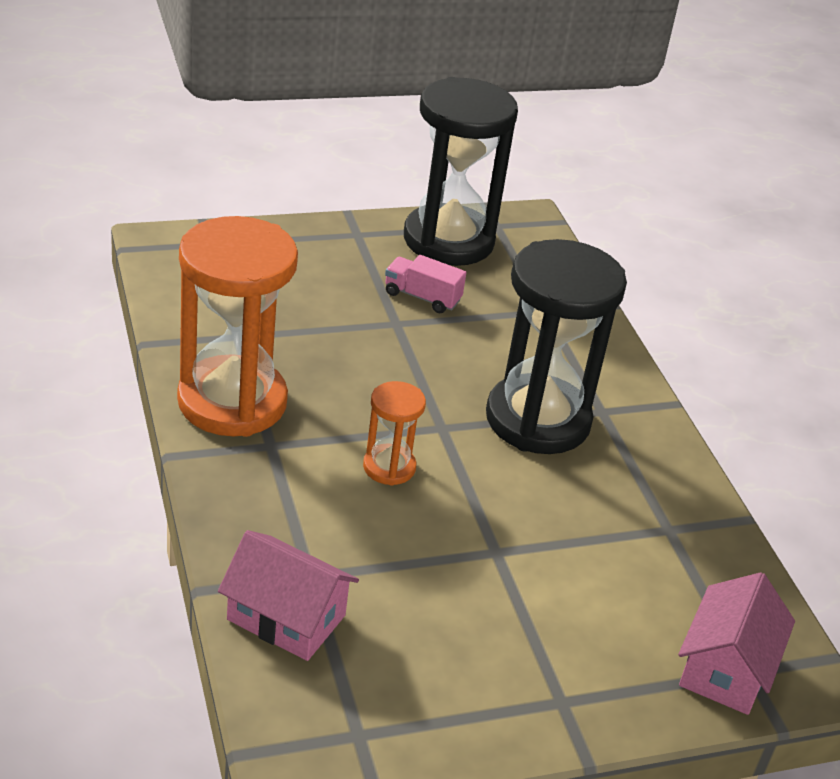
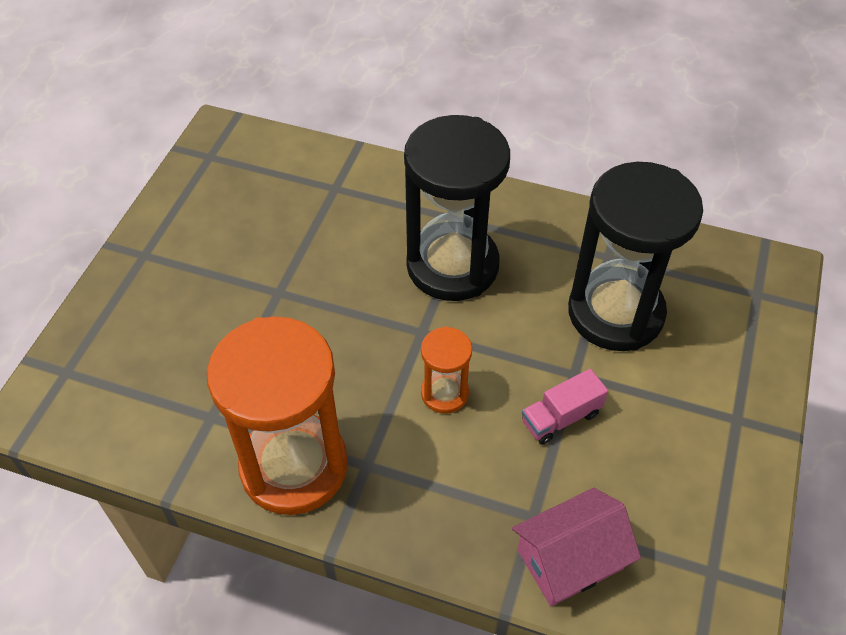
camera: 50 degrees left, 15 degrees up
(422, 297) = (260, 256): pink truck -> pink truck (561, 417)
(448, 240) = (203, 198): black hourglass -> black hourglass (615, 313)
(725, 668) = (749, 305): pink house -> none

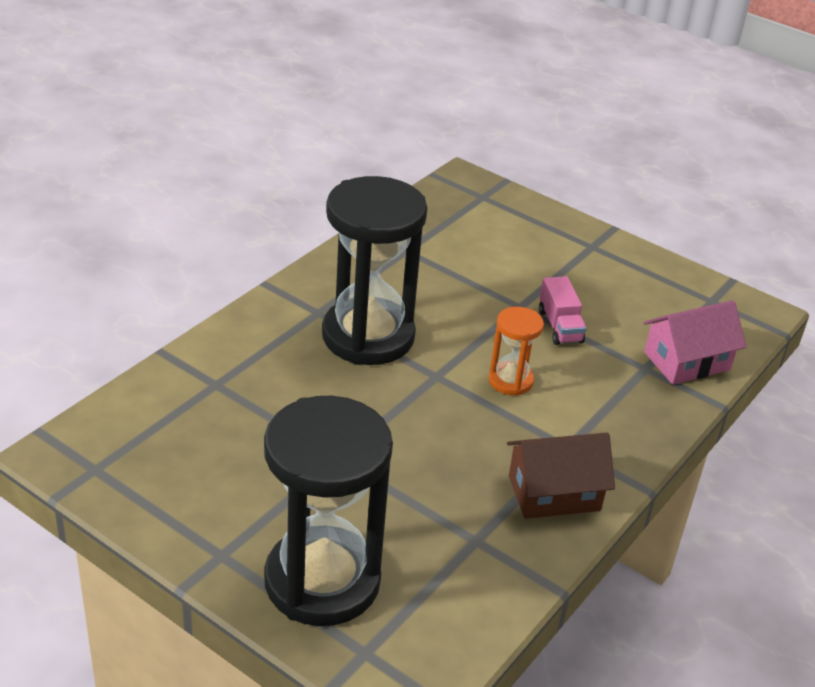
camera: 75 degrees left, 15 degrees down
(294, 466) = (554, 493): orange hourglass -> brown house
(570, 559) = (687, 361): pink house -> pink house turned 75 degrees clockwise
(615, 313) = (468, 266): black hourglass -> black hourglass (322, 581)

